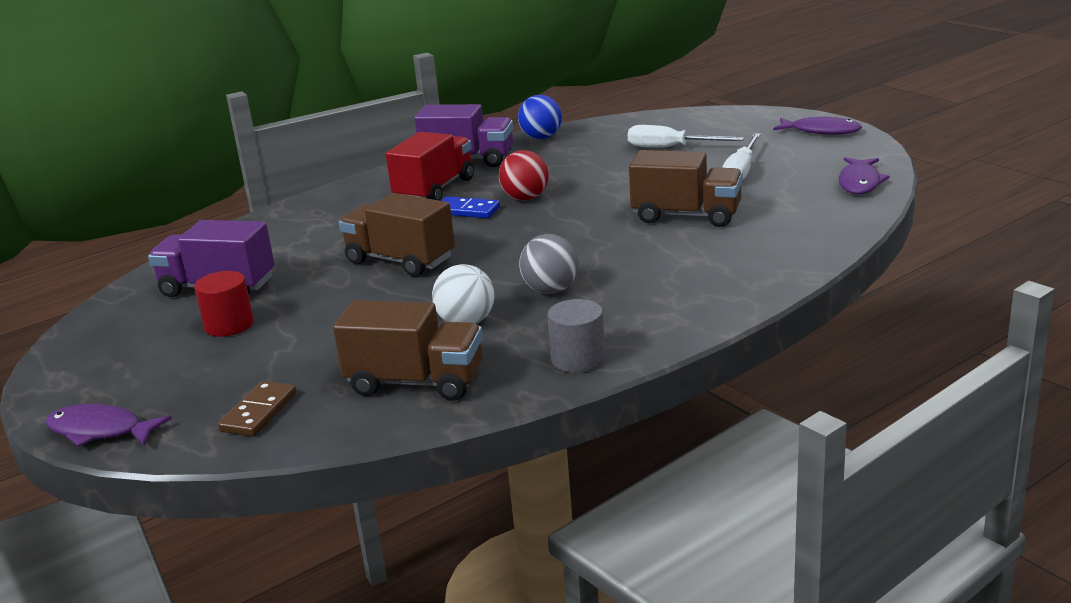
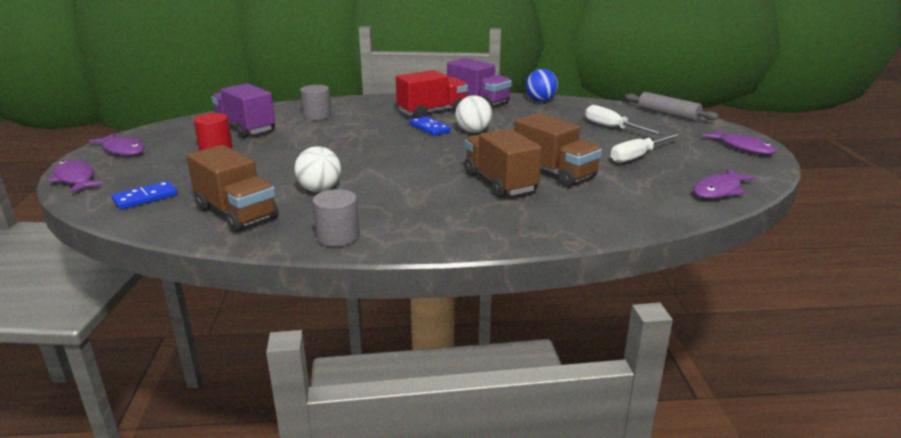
camera: 30 degrees right, 0 degrees up
(88, 374) = (122, 150): none -> purple fish
(259, 412) = (145, 198): brown domino -> blue domino
(289, 240) = (317, 116): none -> grey cylinder
(400, 261) = (348, 144): brown truck -> brown truck (499, 183)
(525, 198) = (473, 131): red ball -> white ball
(551, 290) = (395, 189): grey ball -> none
(702, 115) = (668, 114): none -> grey rolling pin

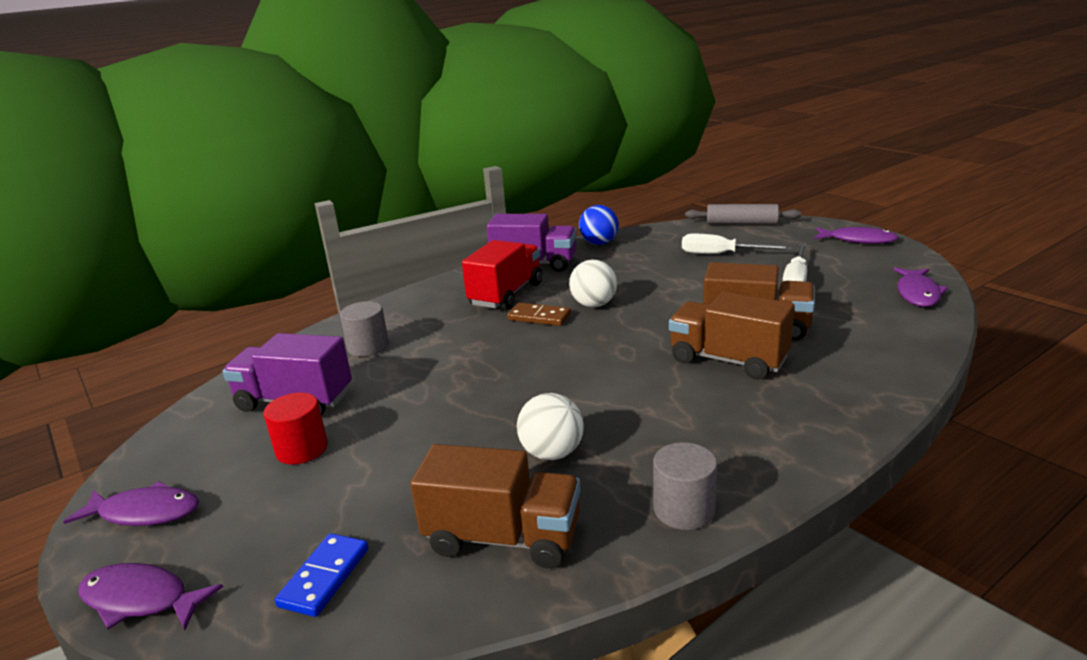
camera: 30 degrees left, 0 degrees up
(429, 128) = (539, 317): blue domino -> brown domino

